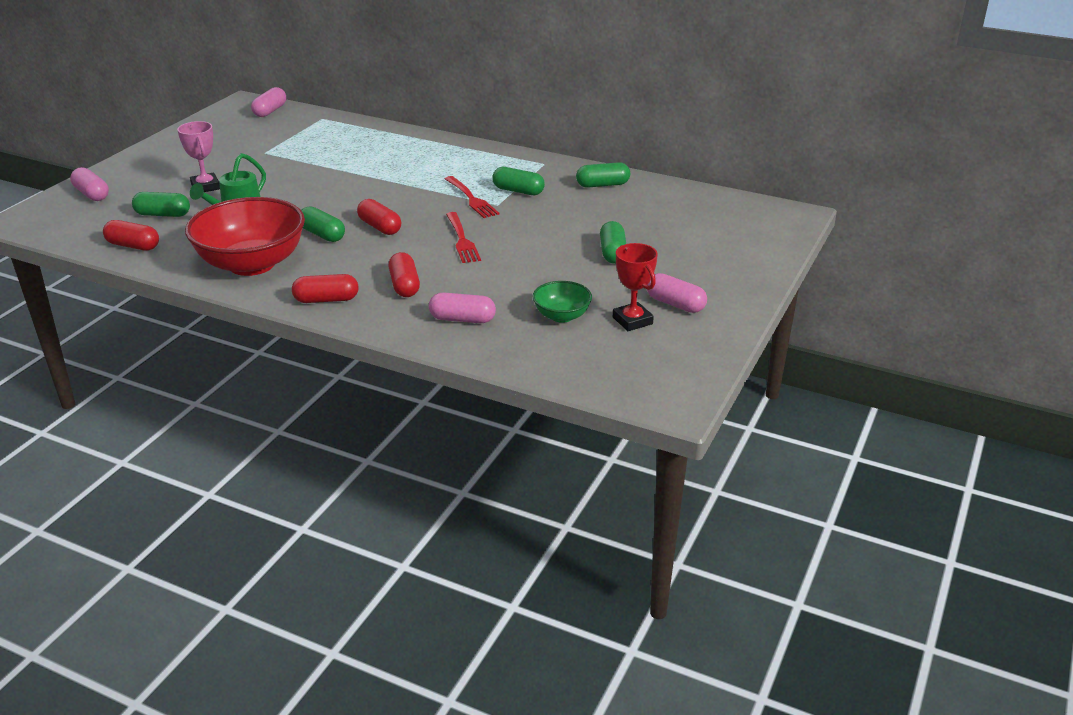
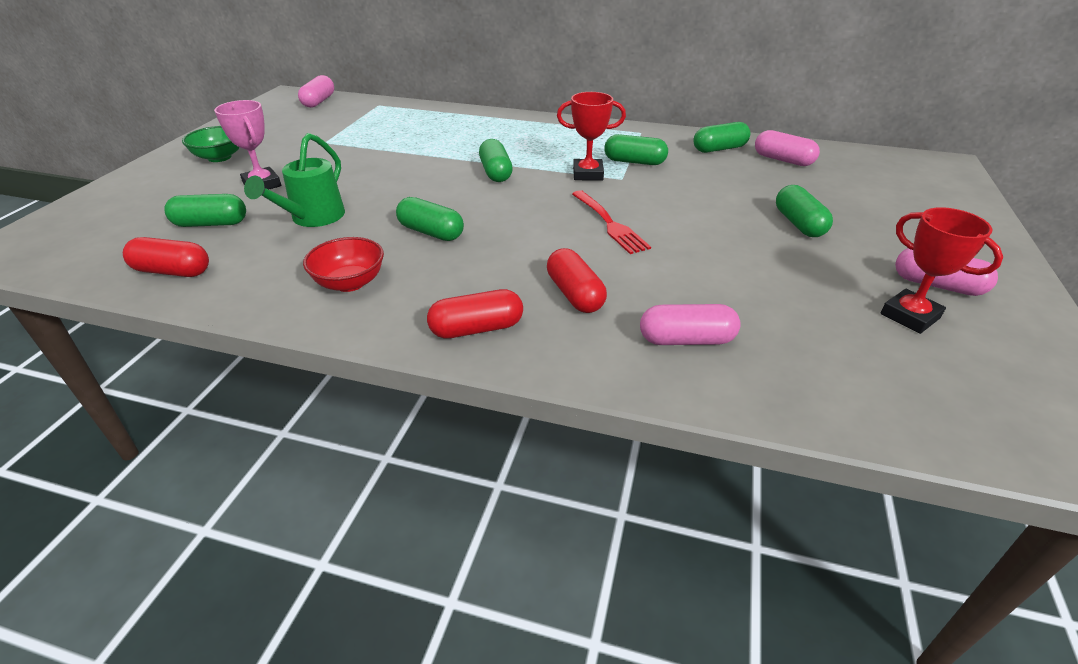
camera: 10 degrees left, 5 degrees up
(92, 194) = (111, 205): pink capsule -> pink capsule (783, 160)
(252, 264) = (350, 283): red bowl -> red bowl, size x0.48
(380, 227) = (499, 216): red capsule -> none
(395, 191) = (496, 172): none -> green capsule
(471, 198) = (588, 174): red fork -> red trophy
(562, 316) = (814, 319): green bowl -> green bowl (219, 157)

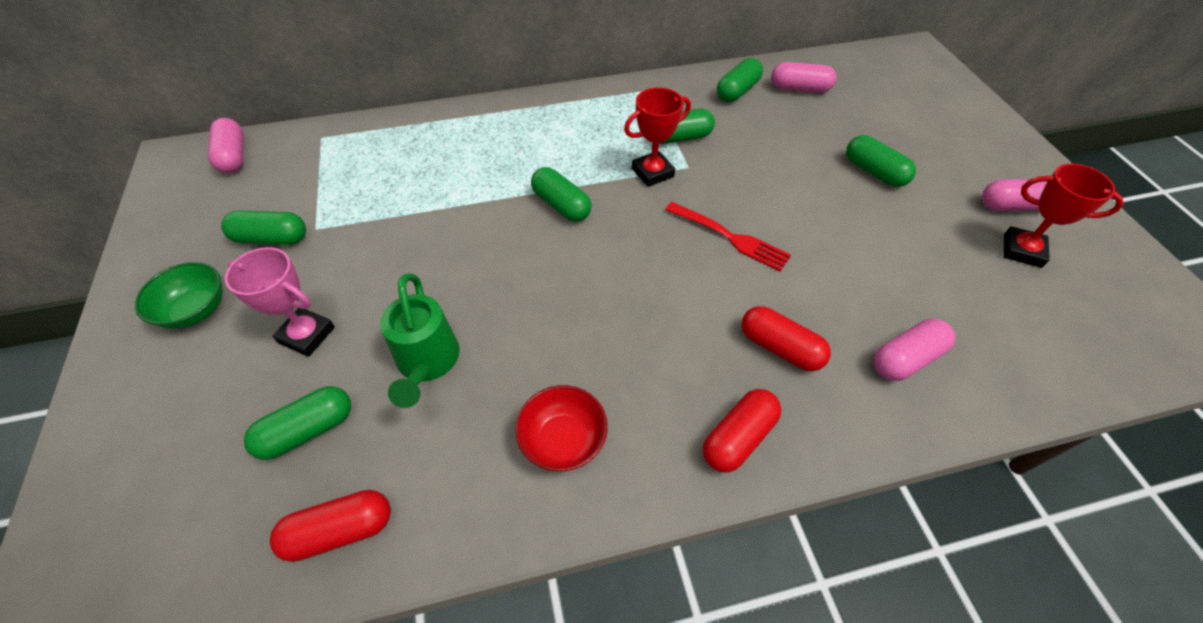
camera: 30 degrees left, 15 degrees up
(431, 232) = (577, 325): green capsule -> green capsule (271, 238)

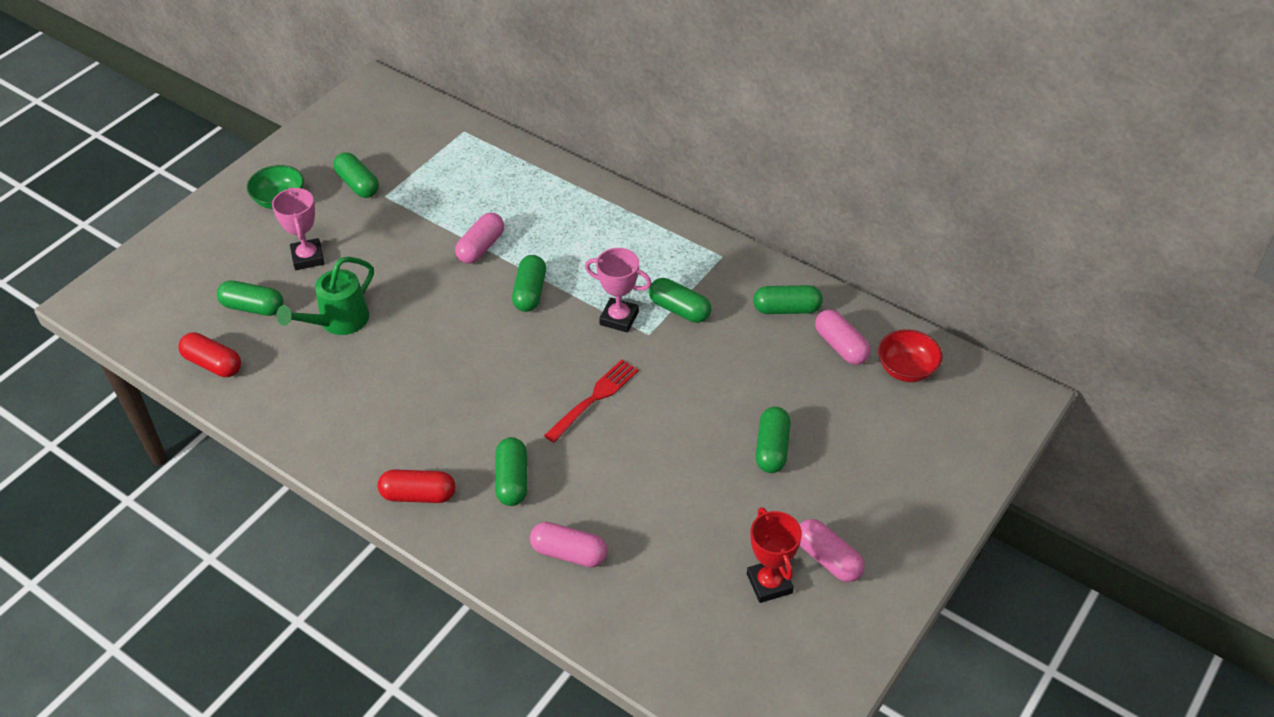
camera: 50 degrees right, 5 degrees down
(234, 156) = (403, 109): pink capsule -> pink capsule (481, 247)
(563, 440) = (343, 416): red bowl -> red bowl (906, 369)
(652, 172) = (619, 318): red trophy -> pink trophy
(729, 237) = (594, 399): red fork -> red fork turned 135 degrees counterclockwise
(780, 348) = (512, 480): red capsule -> green capsule

